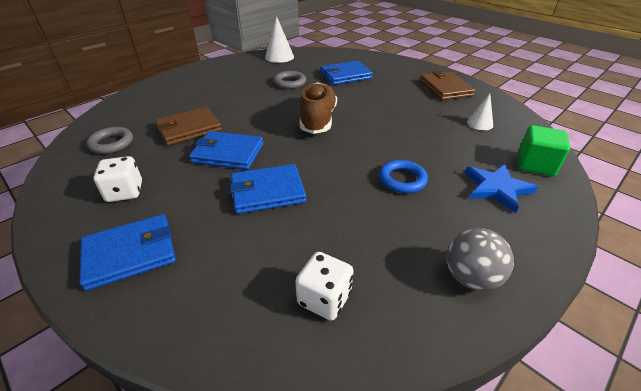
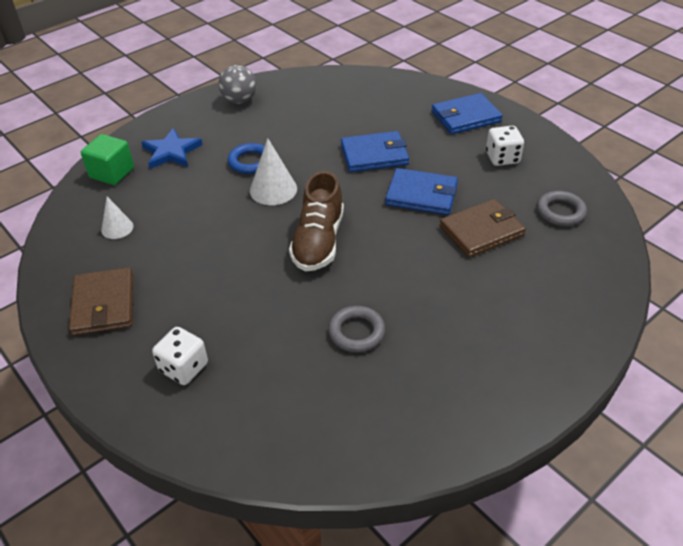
camera: 175 degrees left, 5 degrees up
(279, 57) = (381, 441): white cone -> white cone (273, 189)
(324, 298) = (333, 94): white dice -> white dice (184, 368)
(345, 75) = (254, 352): blue wallet -> none

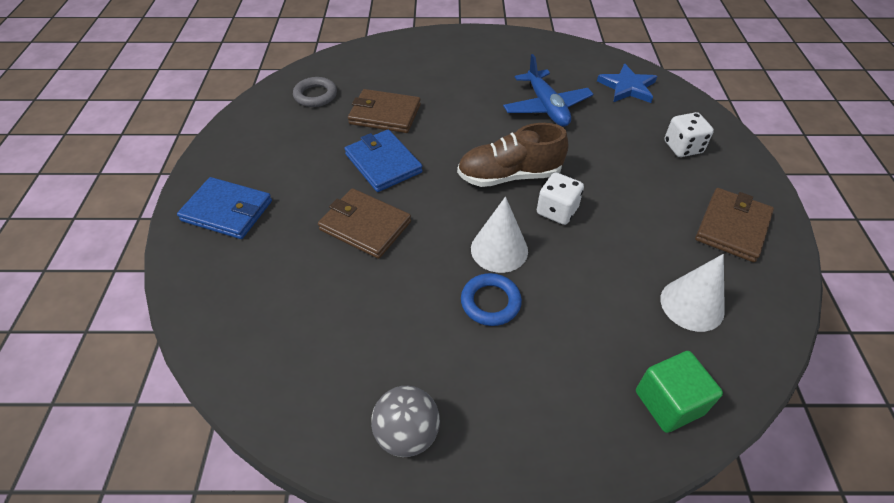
camera: 140 degrees left, 5 degrees up
(117, 228) = (692, 304): white cone -> white cone, size x1.58
(171, 152) = (571, 388): blue star -> blue star (627, 87)
(318, 241) = (509, 176): brown shoe -> brown shoe turned 150 degrees counterclockwise
(356, 332) = (546, 107): grey ring -> blue plane
(374, 155) = (365, 225): blue wallet -> brown wallet
(502, 158) = (276, 153): white dice -> white dice (557, 211)

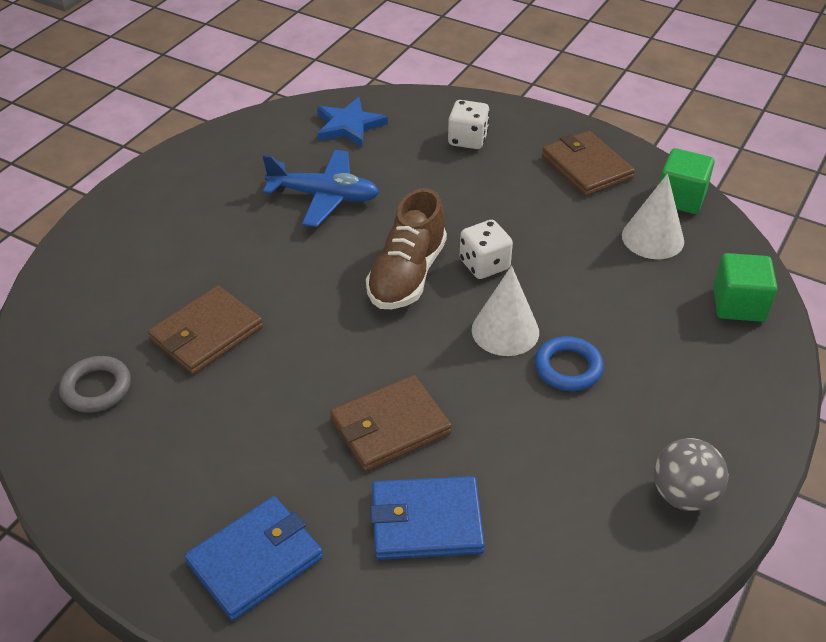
camera: 60 degrees left, 5 degrees down
(383, 163) = (297, 370): blue wallet -> blue wallet (426, 521)
(767, 307) = (680, 198): none -> green cube

